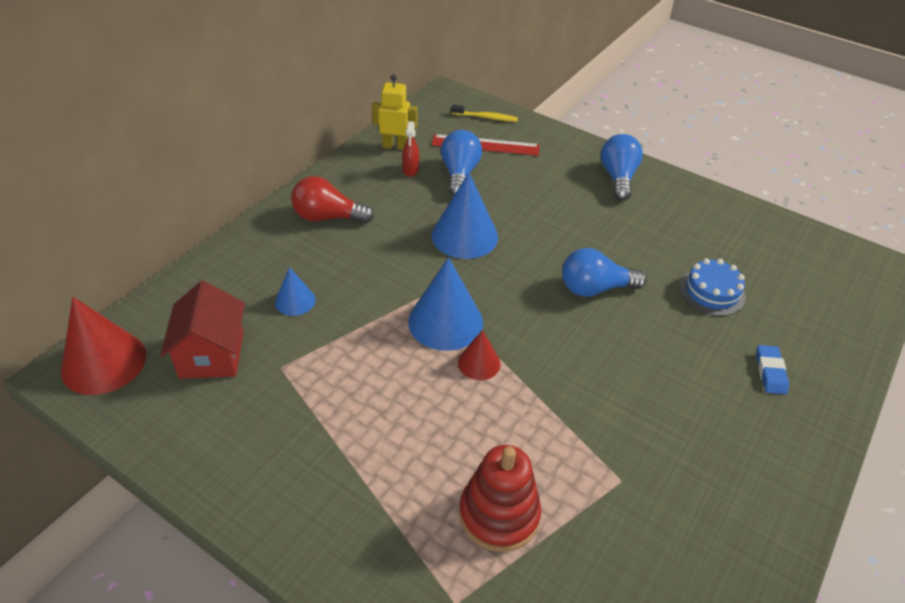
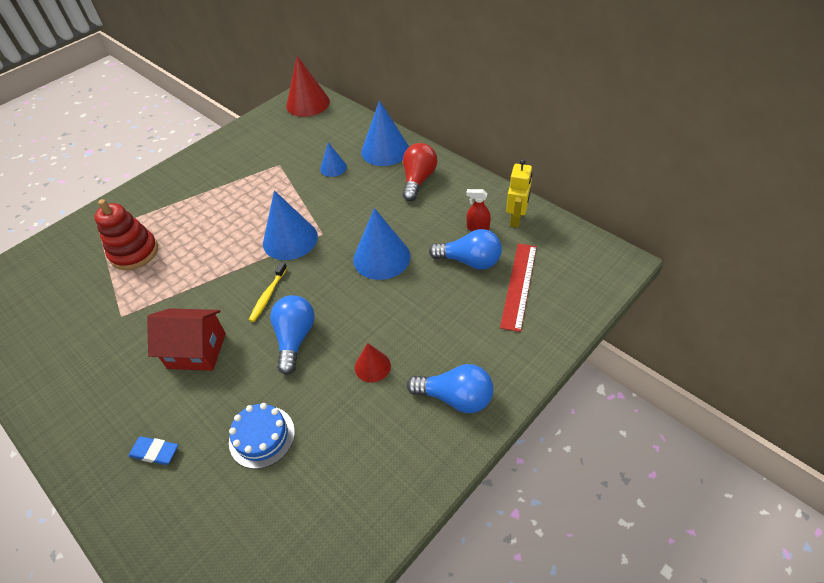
camera: 105 degrees right, 5 degrees up
(212, 354) = (299, 138): red house -> red house (197, 351)
(260, 252) = (385, 150): none -> blue cone
(479, 363) = (246, 254): red cone -> red cone (372, 366)
(486, 117) = (573, 291): yellow toothbrush -> yellow toothbrush (268, 295)

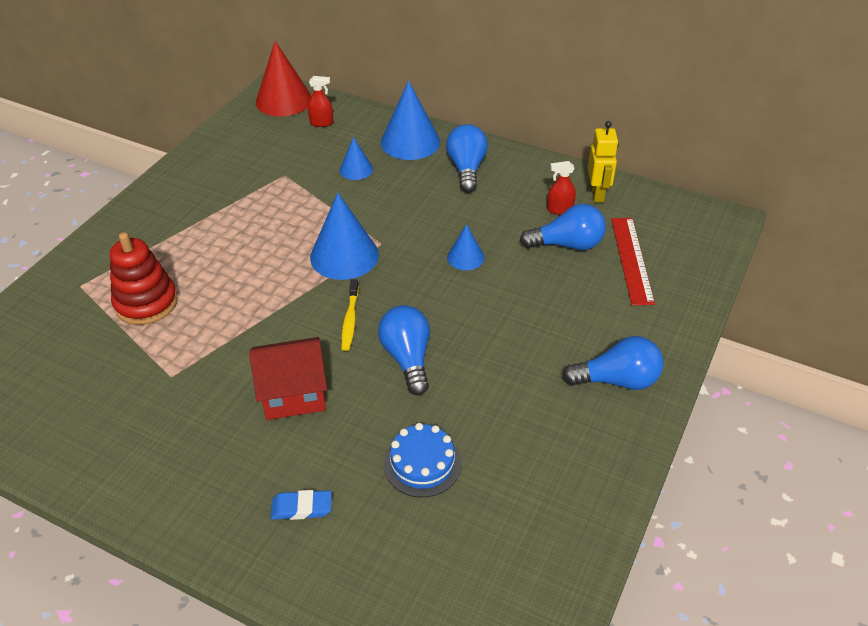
camera: 20 degrees left, 5 degrees down
(326, 125) = (321, 123): none -> red spray bottle
(372, 366) = (512, 368): red cone -> none
(381, 257) = (465, 257): blue cone -> blue cone, size x0.54
(418, 180) = (466, 169): red light bulb -> blue light bulb

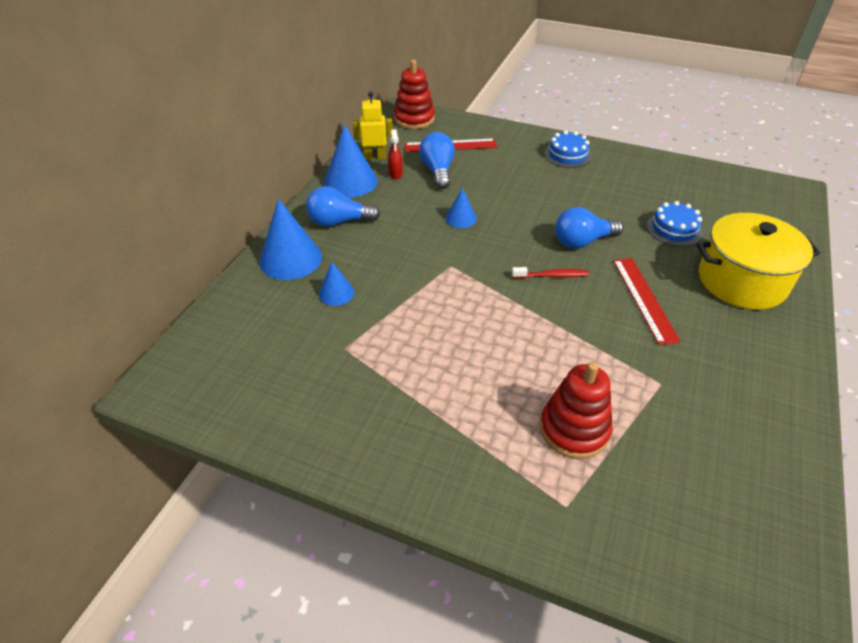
camera: 95 degrees left, 0 degrees up
(283, 100) = (183, 373): red cone -> none
(293, 394) = (644, 299): red house -> red ruler
(301, 507) = (742, 281): blue eraser -> yellow pot
(321, 123) = (243, 330): red spray bottle -> none
(344, 255) = (471, 287): blue cone -> blue cone (350, 182)
(350, 320) = (552, 276): yellow toothbrush -> red toothbrush
(617, 380) = (567, 155): blue light bulb -> blue cake
(700, 229) = (414, 119): none -> red stacking toy

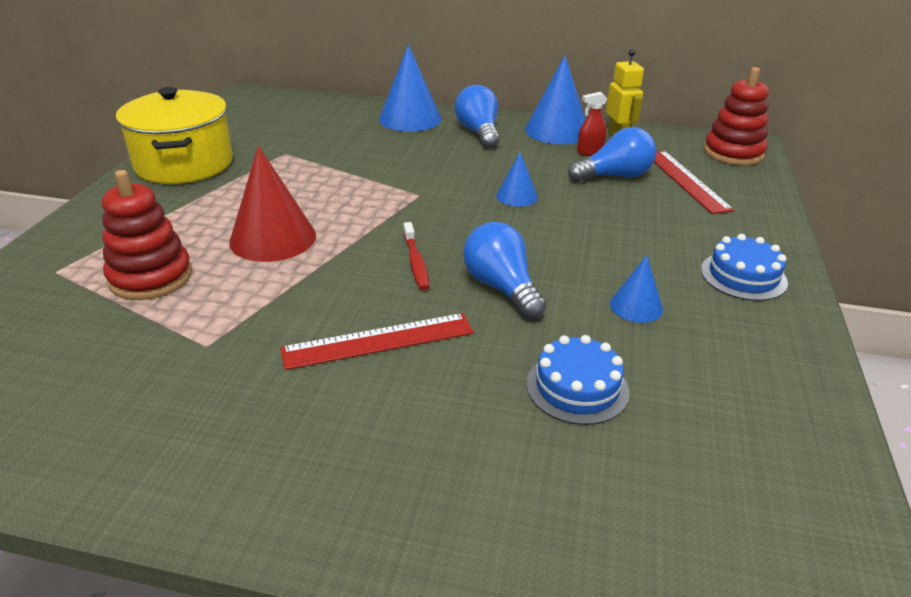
camera: 80 degrees right, 10 degrees down
(336, 293) = (363, 142): blue cone -> blue cone (636, 306)
(513, 353) = (273, 238): none -> red cone
(742, 281) = (445, 464): yellow pot -> yellow pot (184, 164)

